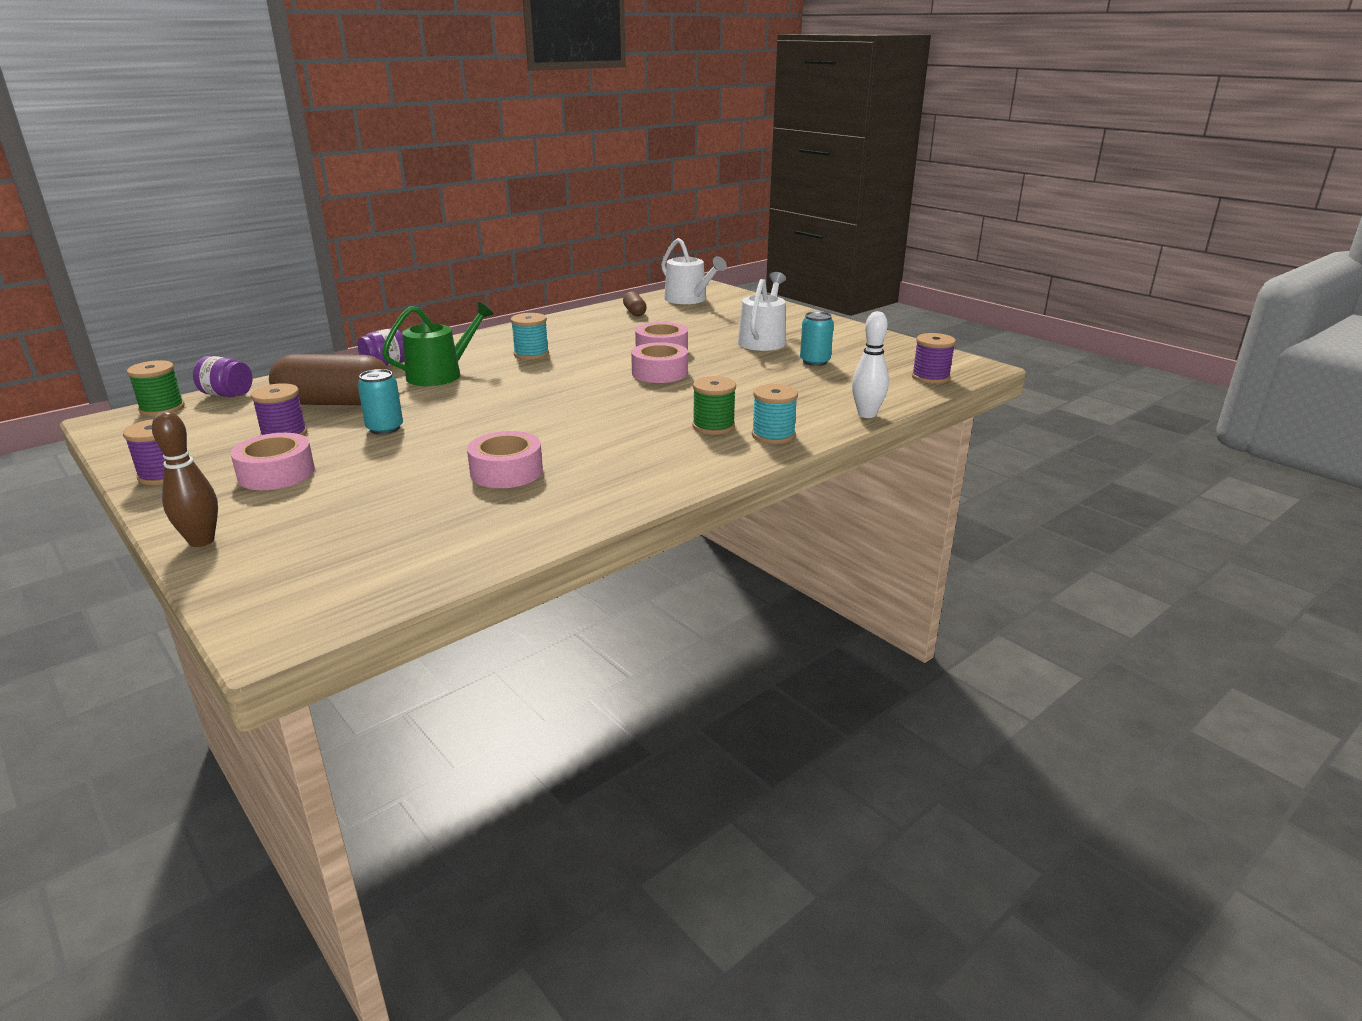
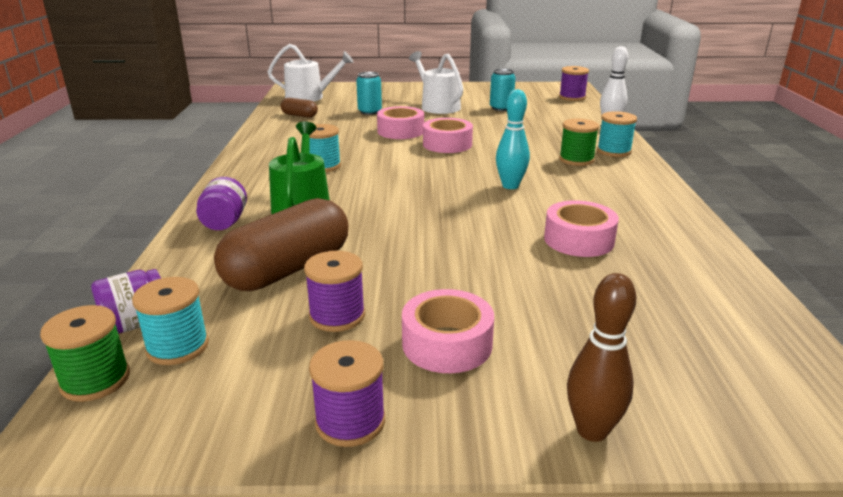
camera: 50 degrees left, 0 degrees up
(210, 412) = (177, 347): none -> turquoise spool
(385, 428) = (403, 262): turquoise can -> turquoise can (369, 112)
(593, 420) = (510, 186): none -> turquoise bowling pin

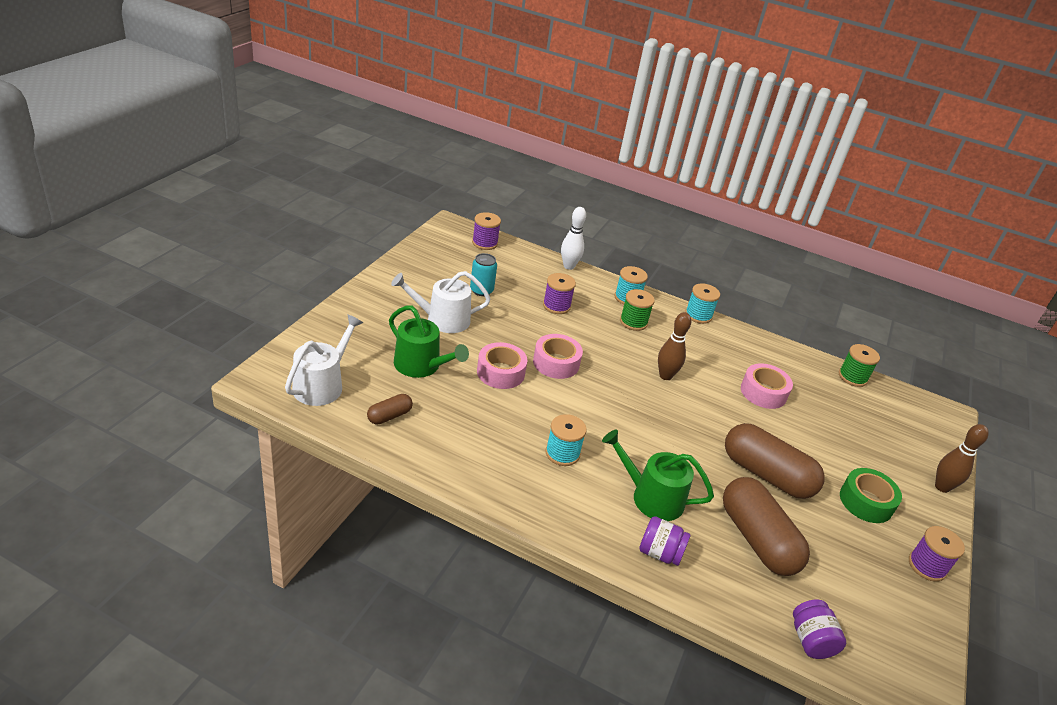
camera: 70 degrees left, 10 degrees up
(95, 380) = (874, 672): green spool -> green spool (852, 377)
(177, 347) = (844, 623): turquoise spool -> turquoise spool (698, 315)
(337, 316) = (826, 536): purple spool -> purple spool (556, 306)
(369, 112) = (421, 366): turquoise can -> green watering can
(413, 261) = (766, 474): none -> brown capsule
(447, 344) = (866, 502): pink tape -> green tape
(510, 186) = (665, 376): turquoise bowling pin -> brown bowling pin

